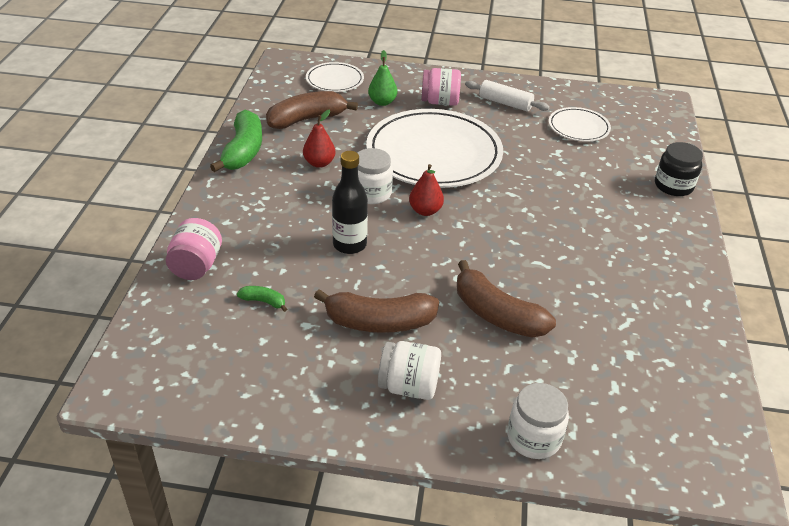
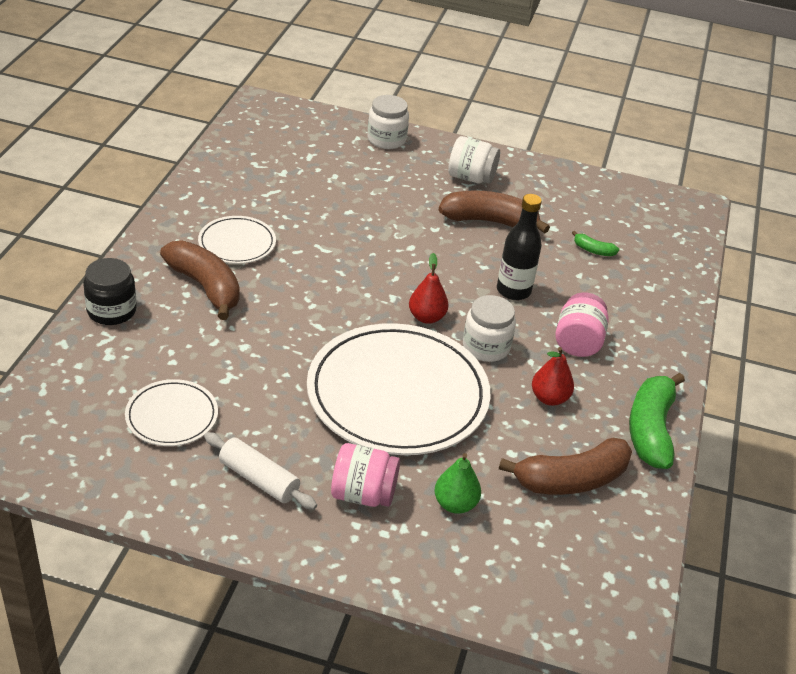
camera: 175 degrees left, 0 degrees up
(196, 266) = (664, 289): pink jar -> pink jar (578, 342)
(334, 80) = (530, 569): white plate -> white plate (237, 243)
(497, 314) = (384, 213): brown banana -> brown banana (205, 287)

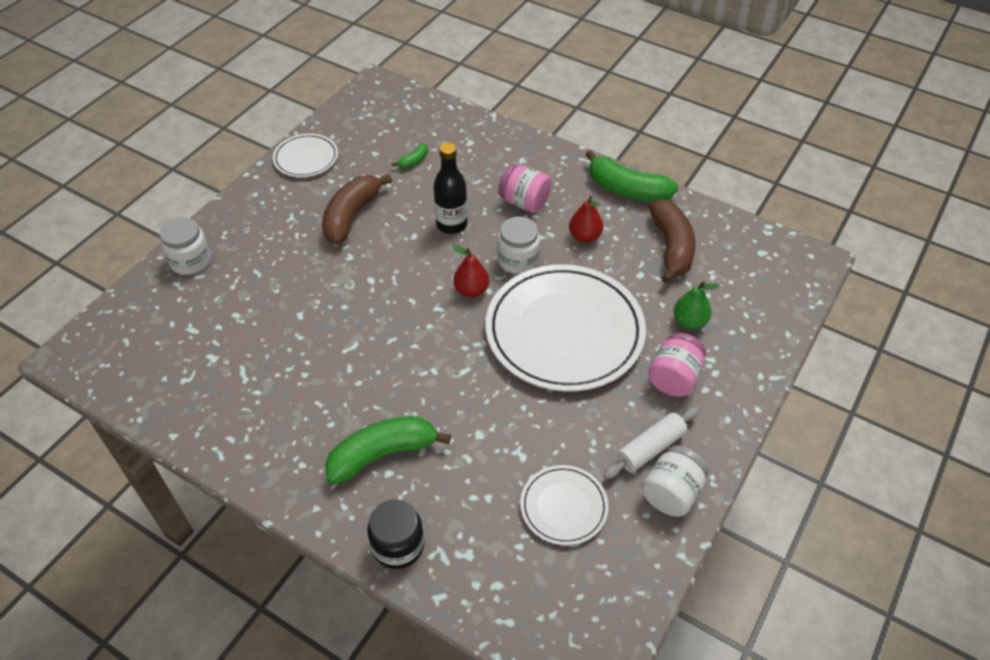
camera: 70 degrees left, 10 degrees up
(205, 287) = (382, 454): brown banana -> green banana
(237, 243) = (320, 417): white plate -> white plate (306, 158)
(471, 177) = (281, 212): white jar -> white jar (671, 493)

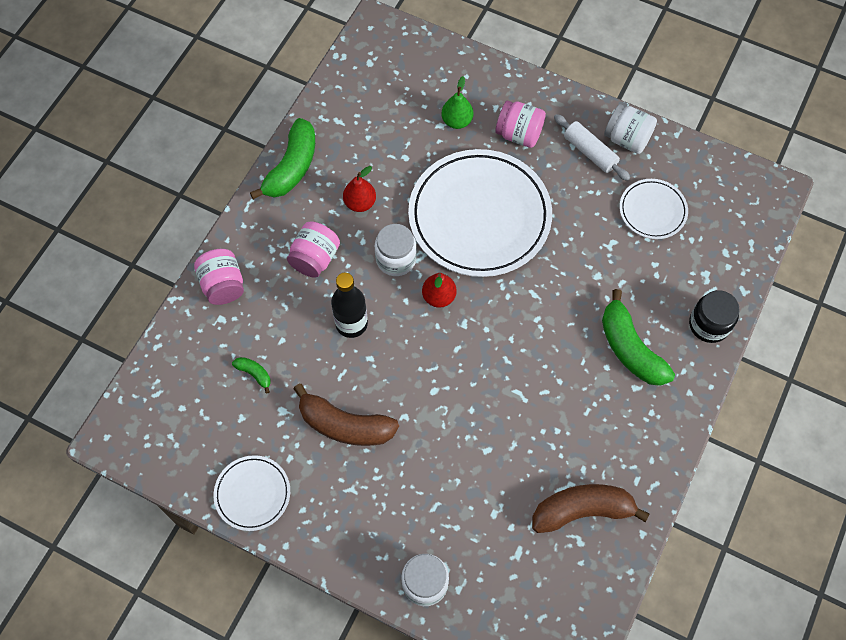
camera: 95 degrees left, 15 degrees up
(503, 143) = (223, 285): none -> pink jar
(671, 247) = (369, 132): brown banana -> brown banana (582, 510)

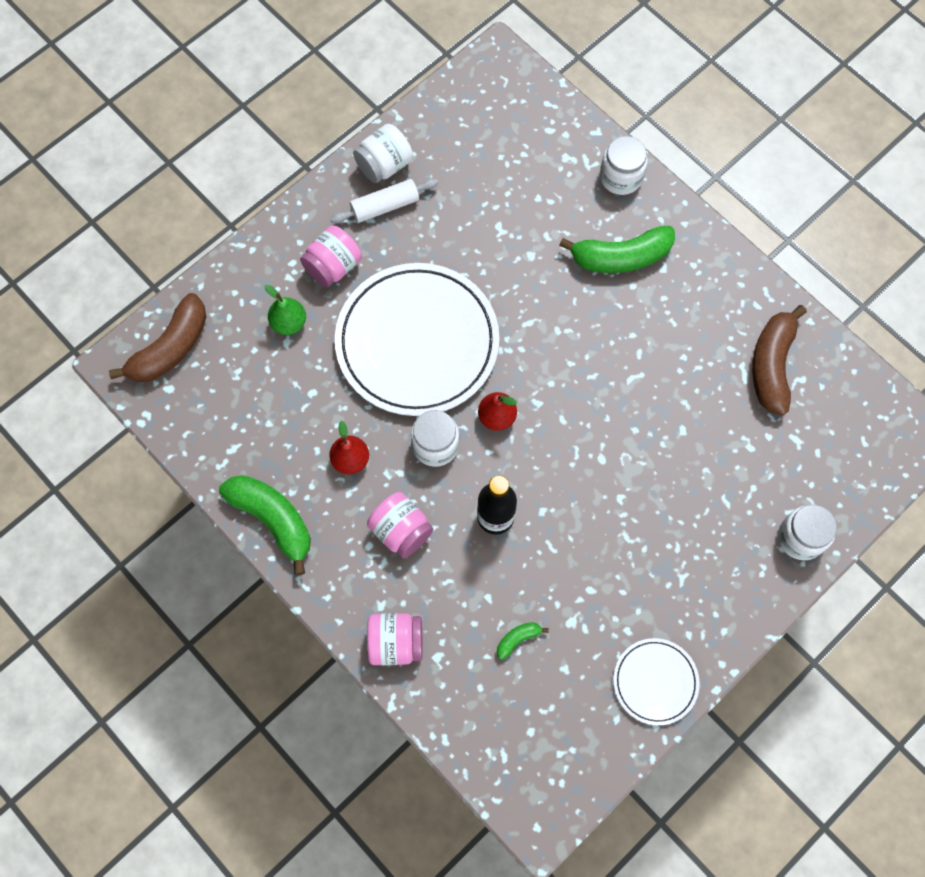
camera: 70 degrees left, 5 degrees up
(345, 425) = (609, 561): brown banana -> brown banana (170, 348)
(652, 210) = (477, 175): white plate -> none
(709, 324) = (621, 177): black jar -> white jar

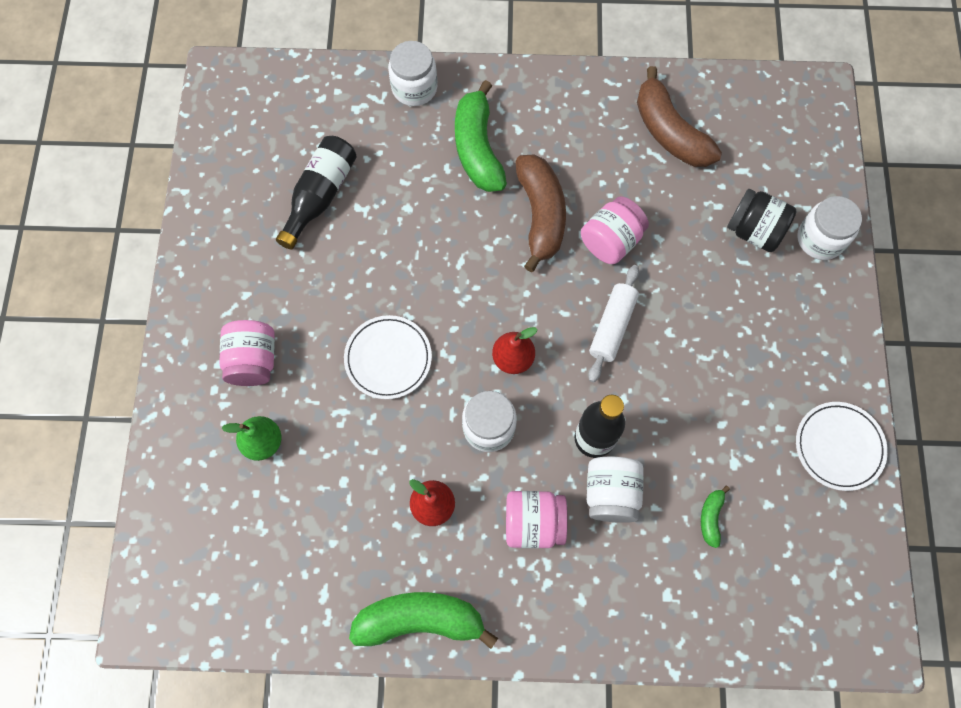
camera: 45 degrees left, 0 degrees up
(170, 348) = (178, 562): brown banana -> brown banana (540, 215)
(384, 165) = (212, 240): white jar -> white jar (611, 493)
(385, 206) = (247, 273): white rolling pin -> white rolling pin (612, 326)
(396, 642) = (624, 618): pink jar -> pink jar (611, 241)
(417, 342) = (388, 358): white plate -> white plate, size x0.48
(482, 196) = (320, 195): none -> black bottle
(621, 257) = (478, 148): green banana -> green banana turned 135 degrees clockwise
(757, 488) = (754, 231): none -> black jar

